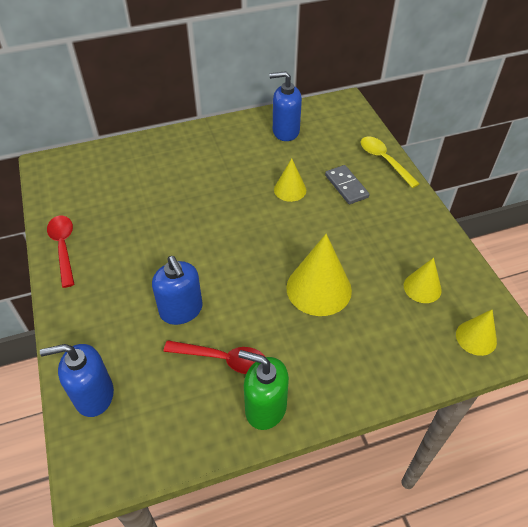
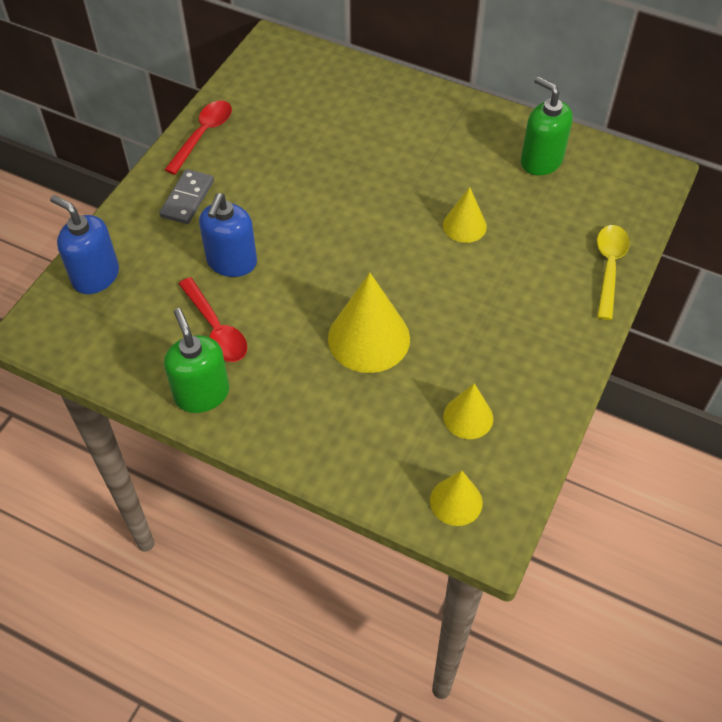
camera: 45 degrees right, 5 degrees up
(285, 131) = (541, 161): blue soap dispenser -> green soap dispenser
(346, 186) = (528, 264): grey domino -> grey domino (187, 199)

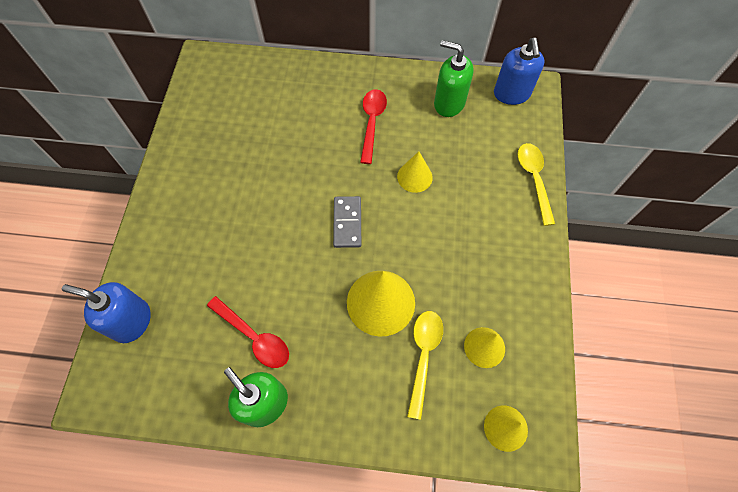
camera: 20 degrees left, 10 degrees up
(187, 199) = (184, 221): grey domino -> grey domino (347, 223)
(203, 135) = (176, 158): red spoon -> red spoon (372, 123)
(232, 262) = (244, 269): blue soap dispenser -> blue soap dispenser (511, 94)
(394, 404) = (423, 356): none -> yellow spoon

